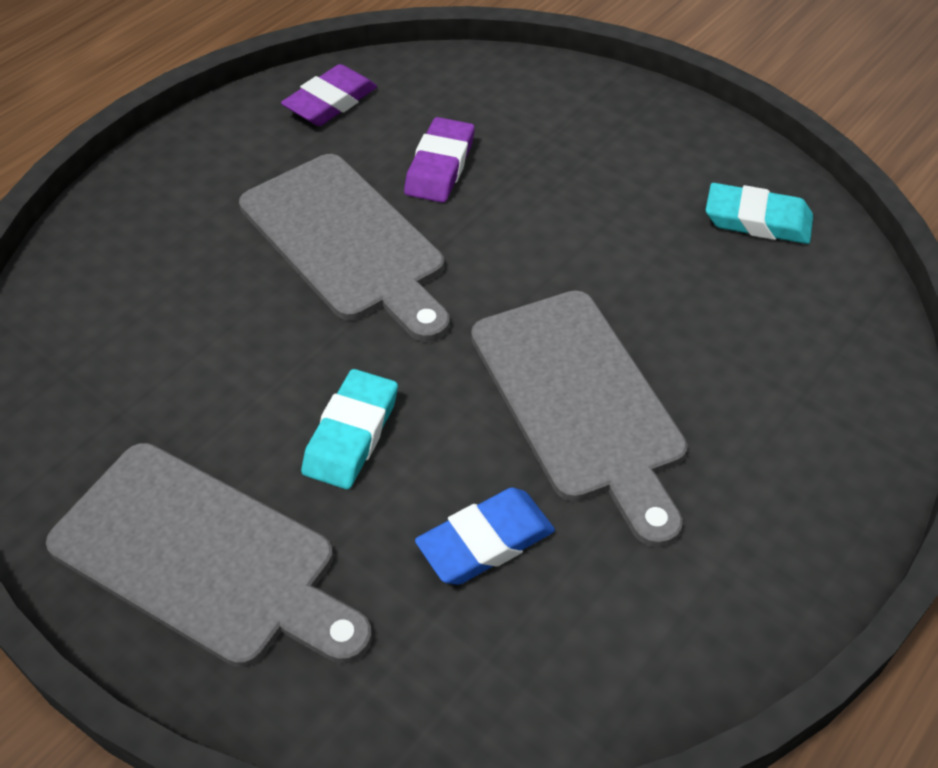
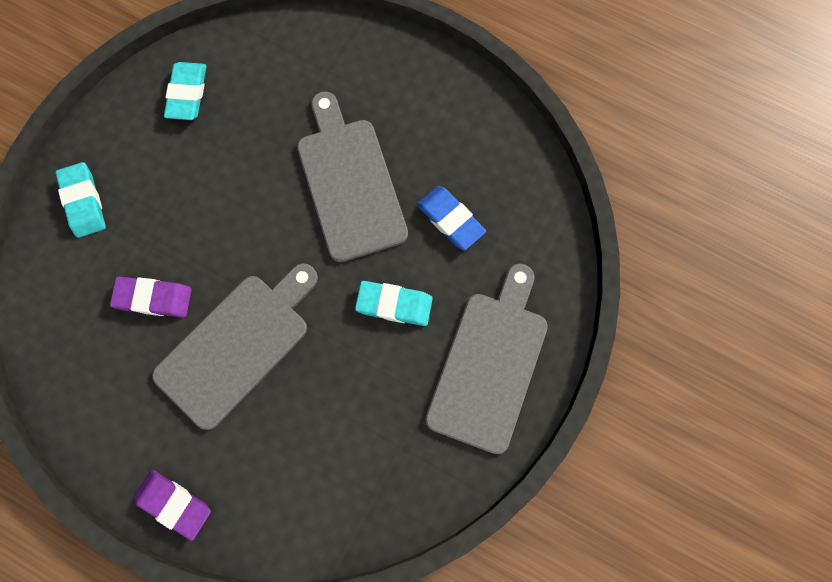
camera: 100 degrees left, 25 degrees up
(330, 102) = (85, 394): purple eraser -> purple eraser (174, 504)
(579, 402) = (350, 183): grey cutting board -> grey cutting board turned 75 degrees counterclockwise
(593, 111) = (84, 202): none -> turquoise eraser

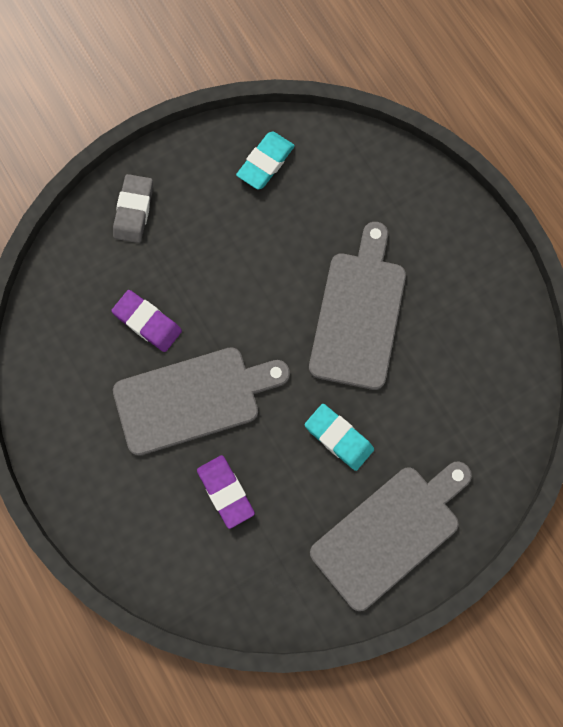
camera: 30 degrees right, 0 degrees up
(84, 202) = (134, 211): turquoise eraser -> grey eraser
(174, 504) = (76, 498): purple eraser -> purple eraser (225, 492)
(450, 219) = (426, 392): blue eraser -> none

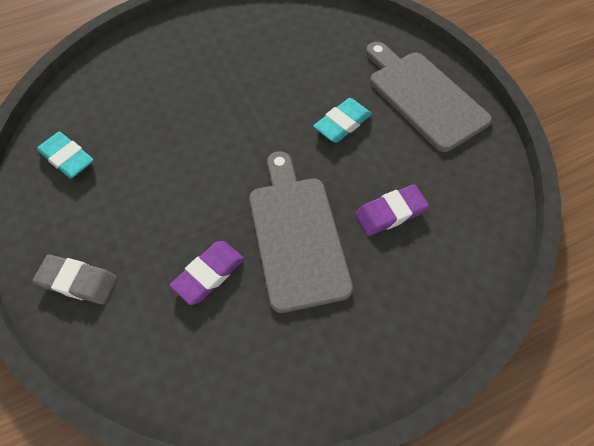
camera: 85 degrees left, 15 degrees down
(359, 314) = (233, 101): grey cutting board -> none

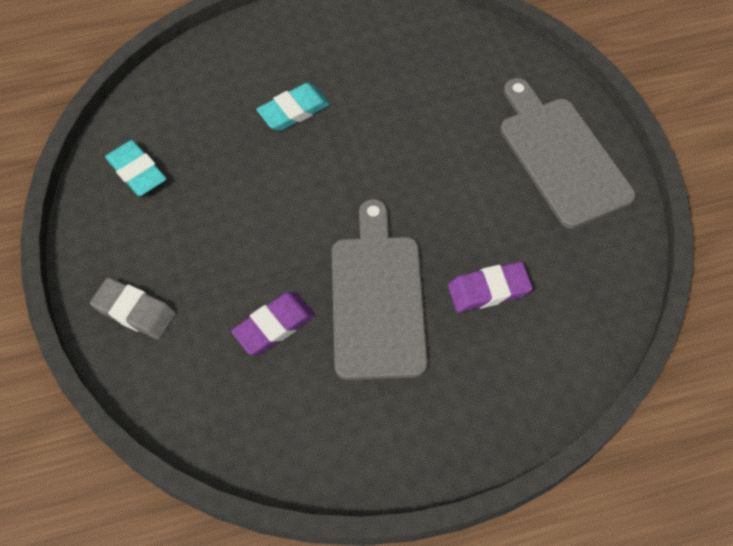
camera: 10 degrees right, 0 degrees up
(342, 123) = (456, 176): turquoise eraser -> turquoise eraser (294, 110)

